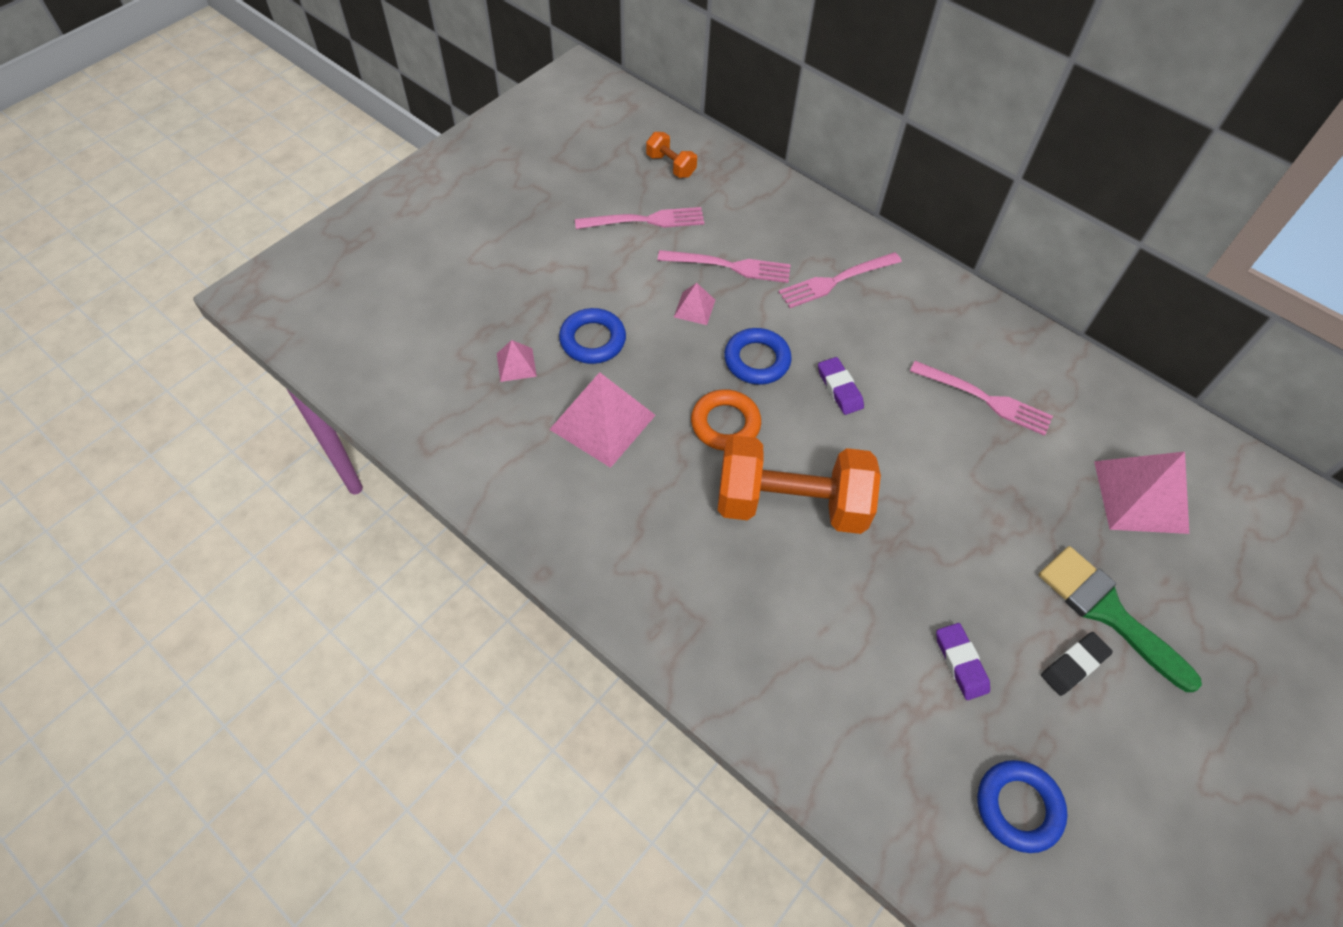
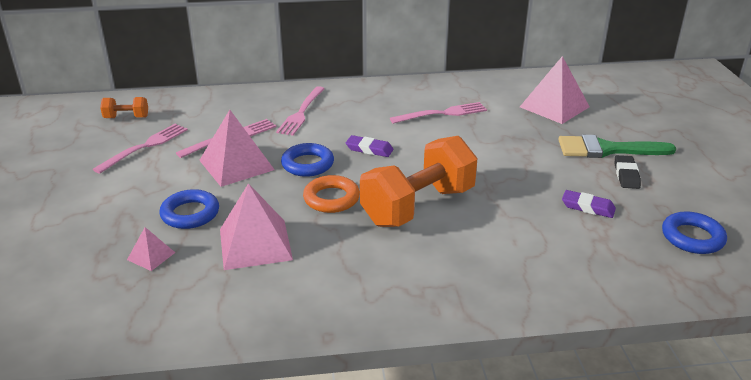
camera: 45 degrees left, 25 degrees down
(694, 308) = (236, 165): pink pyramid -> pink pyramid, size x2.03

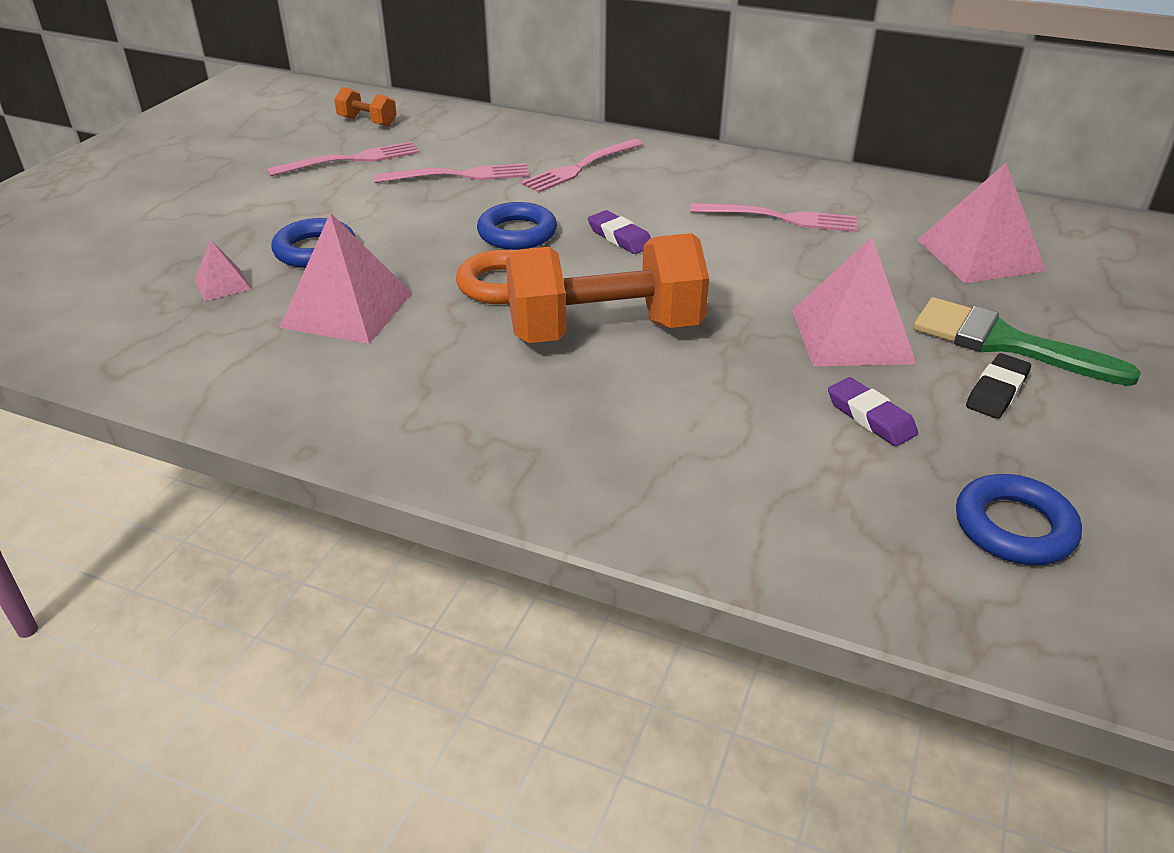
camera: 30 degrees right, 5 degrees up
(236, 165) = (430, 209): pink pyramid -> pink pyramid (852, 335)

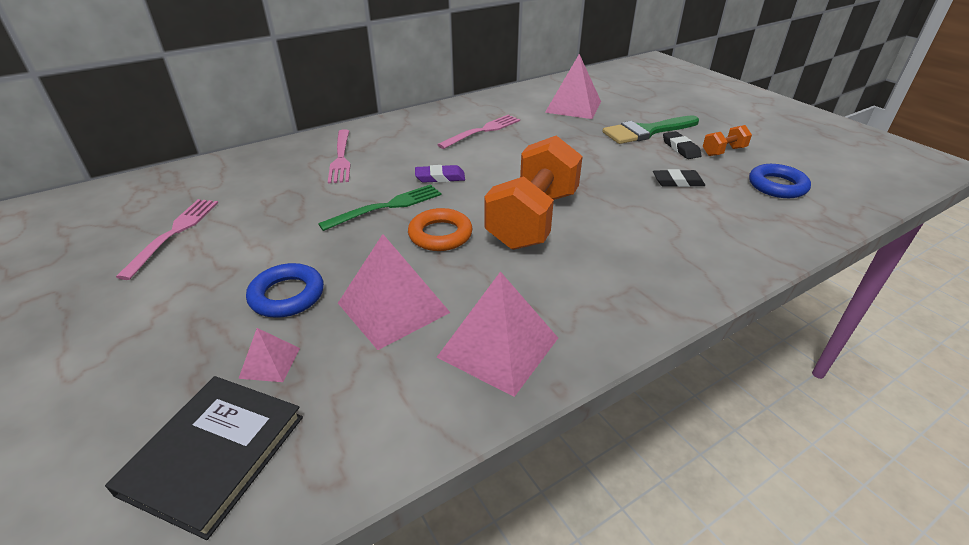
camera: 55 degrees left, 0 degrees up
(109, 309) = (214, 454): none -> black book
(367, 122) = (127, 206): orange dumbbell -> orange dumbbell (723, 151)
(459, 175) = (279, 199): pink fork -> none
(517, 233) = (387, 206): blue ring -> green fork
(852, 335) = (608, 159): pink pyramid -> pink pyramid (498, 347)
(870, 417) = (677, 182): purple eraser -> black eraser

